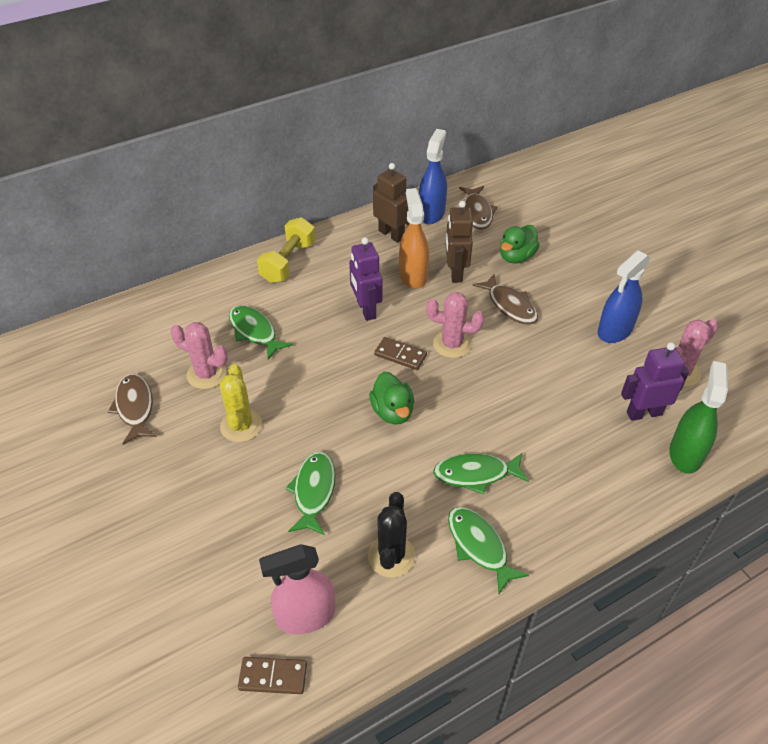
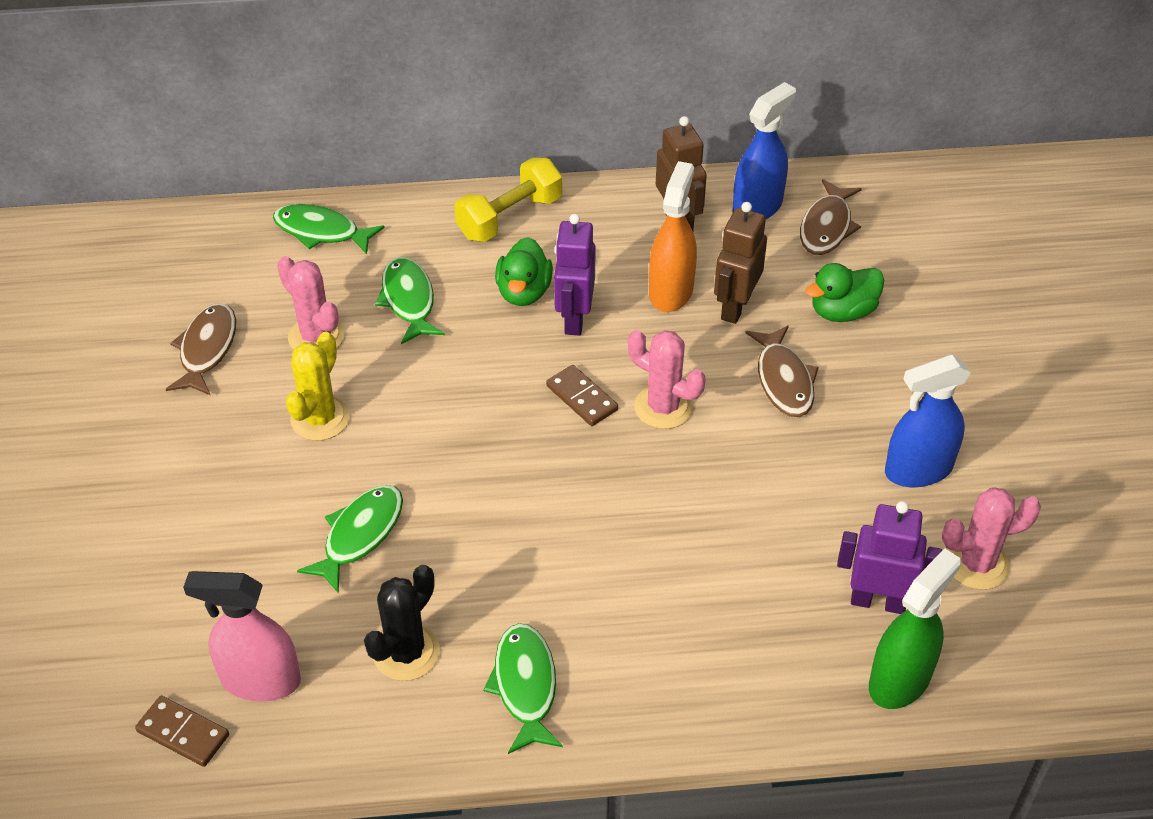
camera: 25 degrees right, 0 degrees up
(392, 411) = (523, 470): green duck -> green duck (524, 292)
(476, 474) = (581, 593): green fish -> green fish (321, 232)

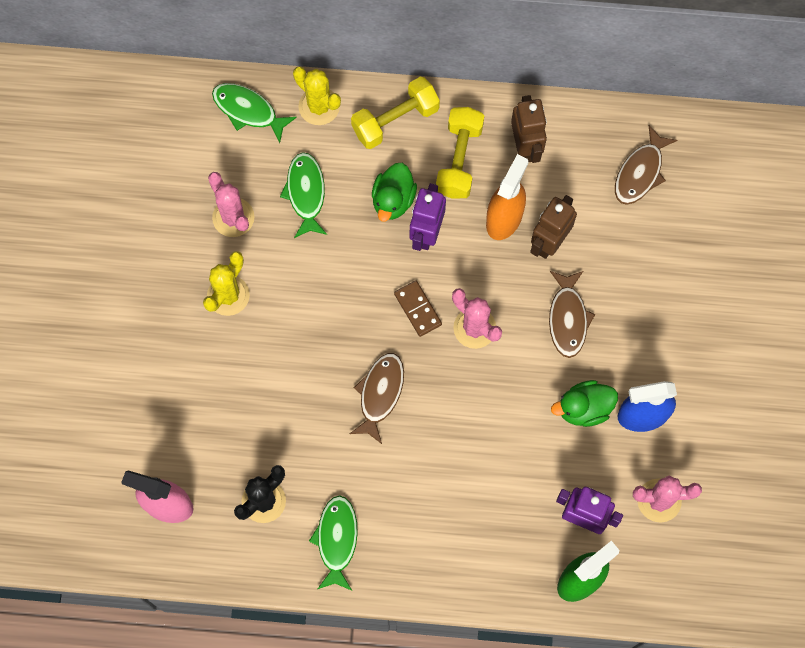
camera: 10 degrees right, 25 degrees up
(183, 733) = (116, 535): brown domino -> none
(207, 349) = (152, 216): brown fish -> brown fish (380, 394)
(359, 535) = (244, 402): green fish -> none
(411, 217) = (319, 106): none -> yellow cactus
(599, 244) = (459, 160): none -> yellow dumbbell
(757, 207) = (591, 142): blue spray bottle -> none
(842, 312) = (629, 261): green duck -> green duck (584, 408)

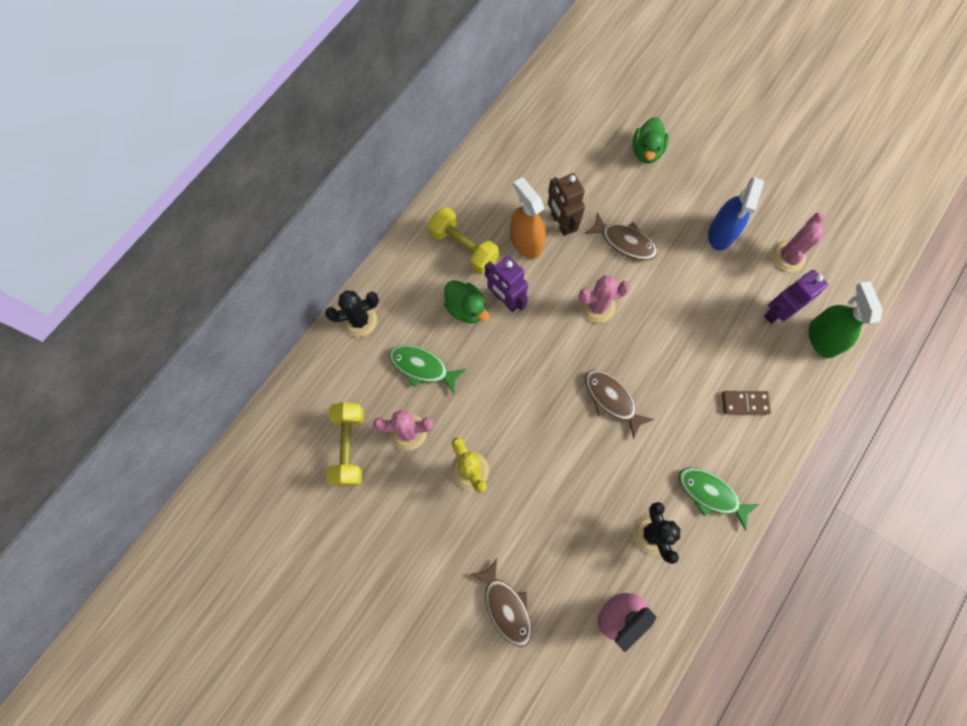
camera: 60 degrees left, 0 degrees up
(248, 111) = (329, 373): green fish -> none
(319, 106) = (359, 320): yellow cactus -> black cactus
(395, 120) = (405, 273): yellow dumbbell -> yellow dumbbell (349, 447)
(418, 309) = (561, 337): brown domino -> brown domino (745, 403)
(526, 147) = (481, 199): brown robot -> none
(584, 408) = (696, 267): green duck -> green duck (646, 151)
(640, 172) = (544, 140): brown fish -> brown fish (506, 606)

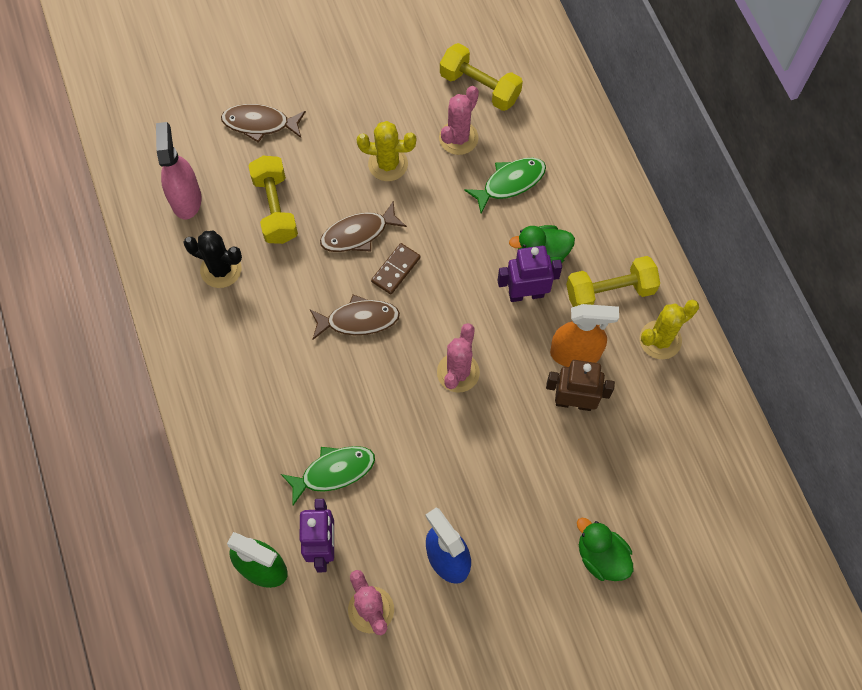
camera: 125 degrees right, 5 degrees down
(359, 320) = (594, 159): black cactus -> none
(476, 197) = (660, 340): none -> yellow cactus
(571, 531) = (275, 208): none -> yellow dumbbell
(624, 242) = (508, 450): brown fish -> brown fish (358, 233)
(711, 494) = (211, 342): green fish -> green fish (333, 472)
(745, 403) = (262, 437): brown domino -> brown domino (396, 270)

